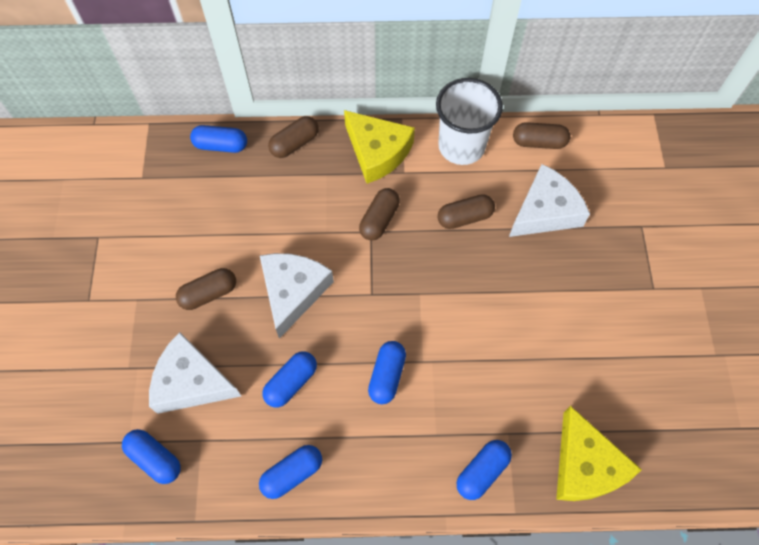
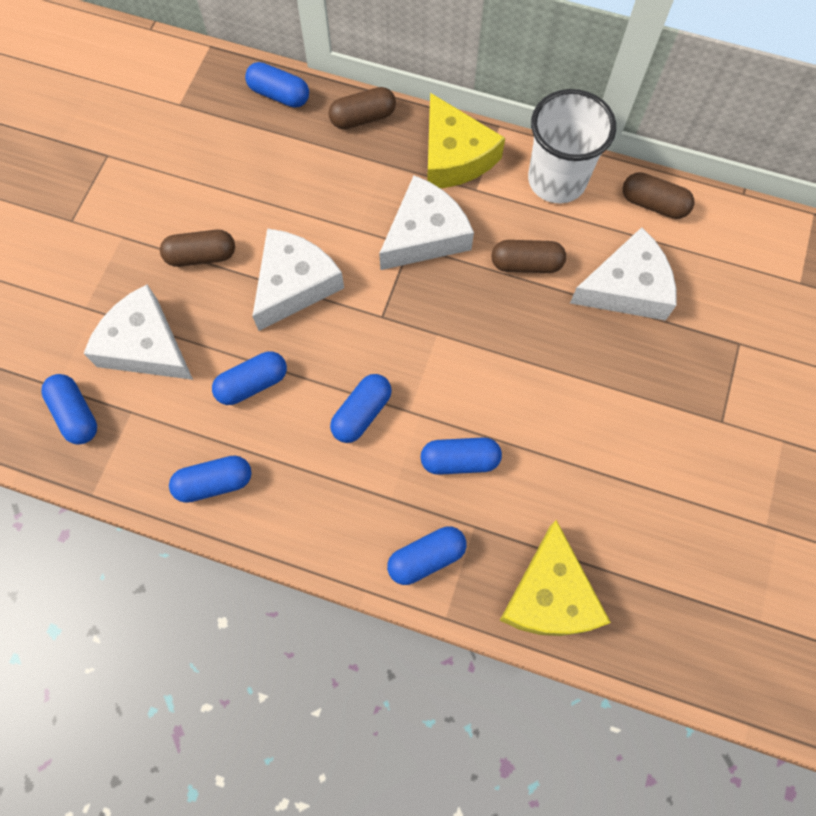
camera: 20 degrees right, 5 degrees up
(379, 220) = (425, 235): brown capsule -> white cheese
(476, 386) = (460, 460): none -> blue capsule

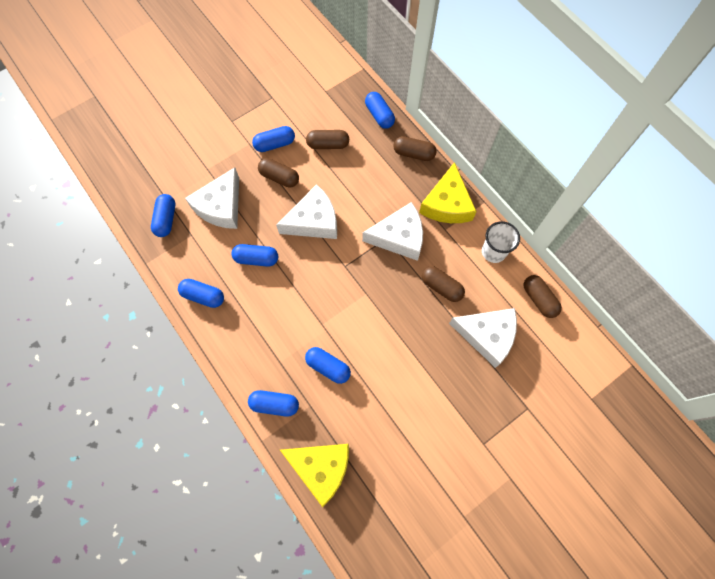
camera: 35 degrees right, 0 degrees up
(145, 345) = (221, 206): white cheese -> white cheese turned 135 degrees counterclockwise
(237, 173) = (328, 145): none -> brown capsule
(362, 413) = (298, 309): blue capsule -> blue capsule (275, 144)
(550, 595) = (321, 468): yellow cheese -> yellow cheese turned 105 degrees counterclockwise
(556, 180) = (493, 252): white cup -> white cup, size x0.65

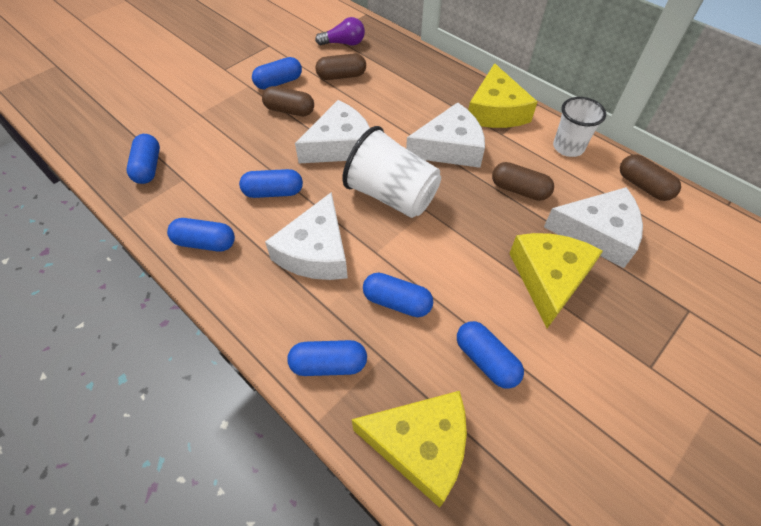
camera: 10 degrees left, 15 degrees down
(221, 206) = (220, 146): white cheese -> white cheese (316, 251)
(337, 105) = (344, 43): none -> purple light bulb
(343, 276) = (392, 196): none -> white cup
(379, 115) = (393, 47): blue capsule -> blue capsule (486, 360)
(414, 153) = (442, 73): brown capsule -> none
(438, 367) = (549, 278): none -> yellow cheese

